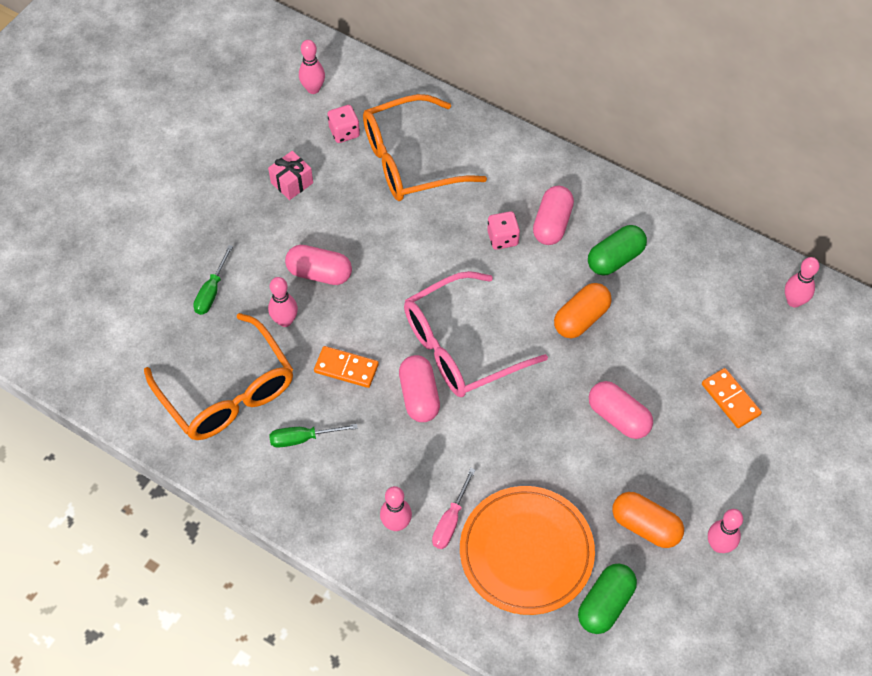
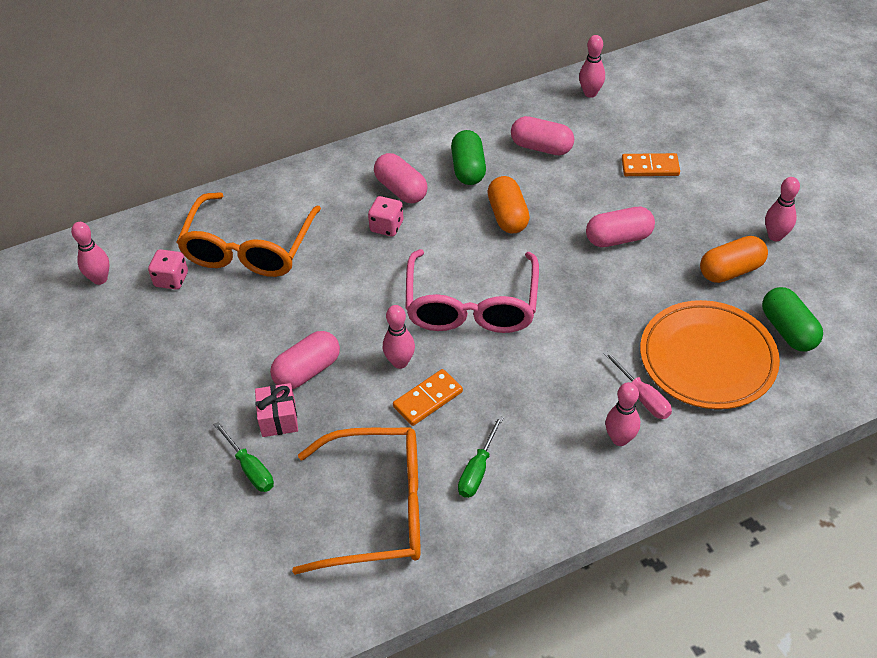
camera: 55 degrees left, 10 degrees down
(285, 320) = (336, 423): pink bowling pin -> pink bowling pin (400, 362)
(292, 183) = (187, 344): pink gift -> pink gift (278, 419)
(419, 396) = (499, 359): pink capsule -> pink capsule (541, 147)

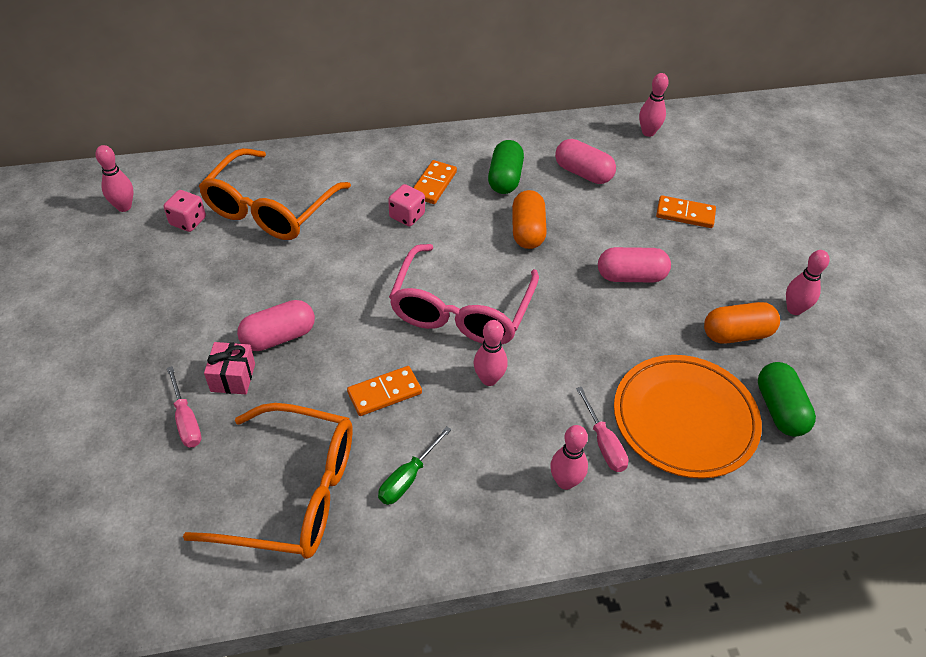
camera: 10 degrees right, 0 degrees up
(250, 468) = (186, 420): green screwdriver -> pink screwdriver
(400, 362) = (371, 349): pink bowling pin -> pink bowling pin (489, 379)
(401, 189) = (433, 184): pink capsule -> orange domino

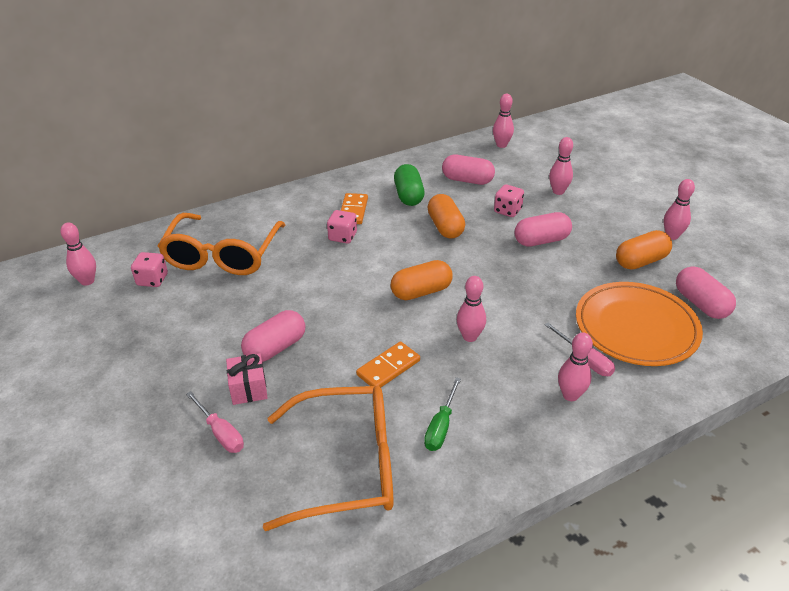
camera: 15 degrees left, 10 degrees down
(462, 309) = (421, 292): pink glasses -> orange capsule
(611, 226) = (507, 210): none -> pink dice
(685, 214) = (558, 191): orange domino -> pink bowling pin
(779, 409) = (700, 304): green capsule -> pink capsule

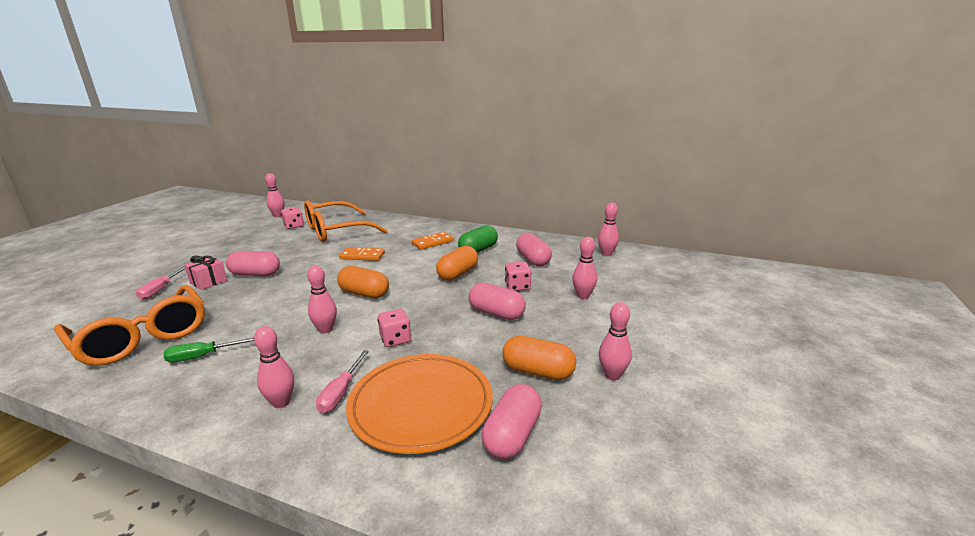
camera: 50 degrees right, 15 degrees down
(342, 237) = (398, 250): pink dice -> pink dice (395, 339)
(388, 368) = (261, 314): orange domino -> orange domino (362, 256)

